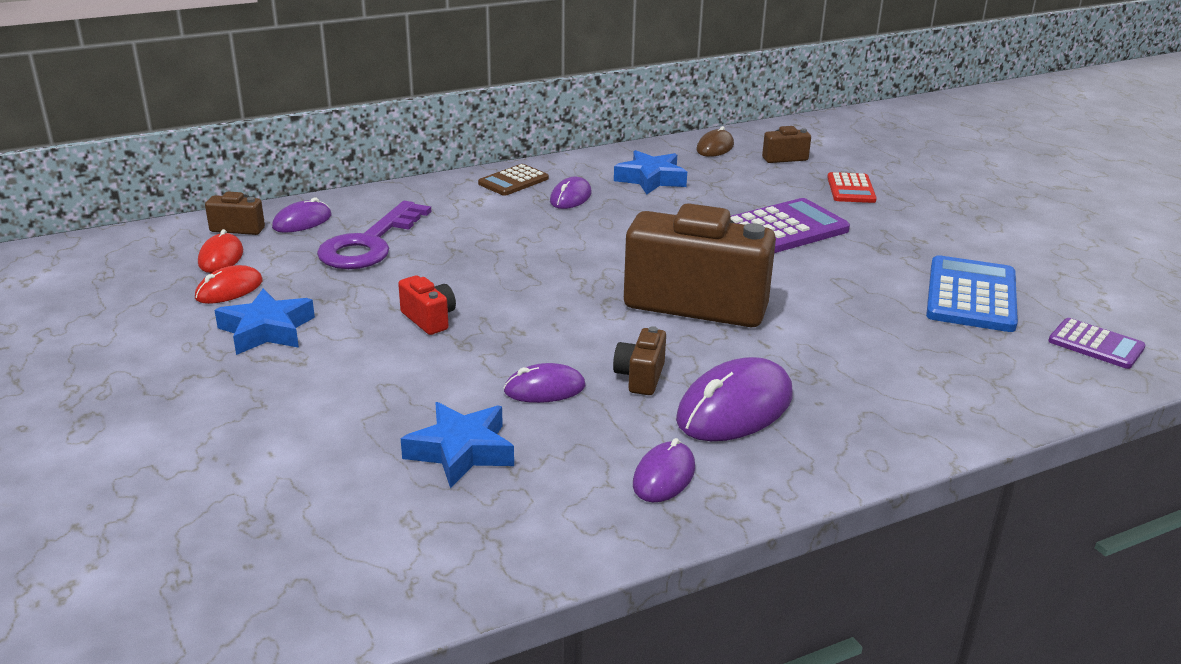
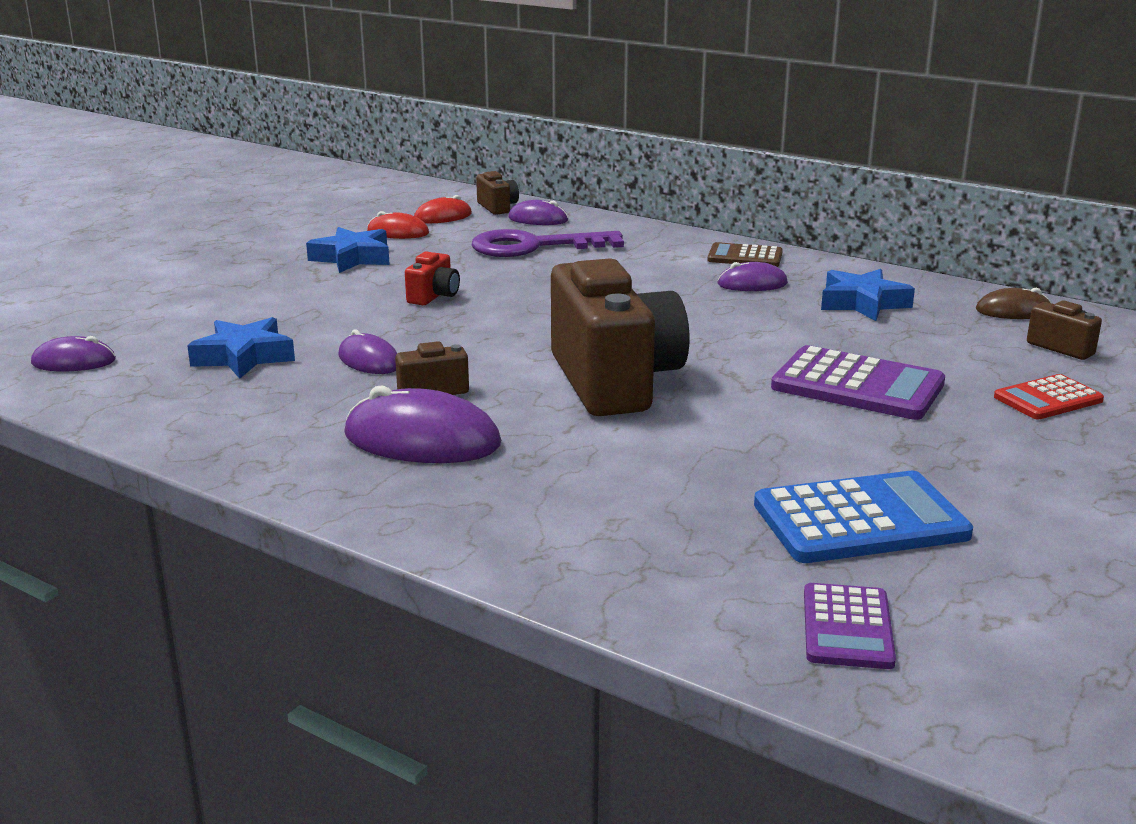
camera: 60 degrees right, 5 degrees down
(664, 476) = (274, 435): purple mouse -> purple mouse (74, 362)

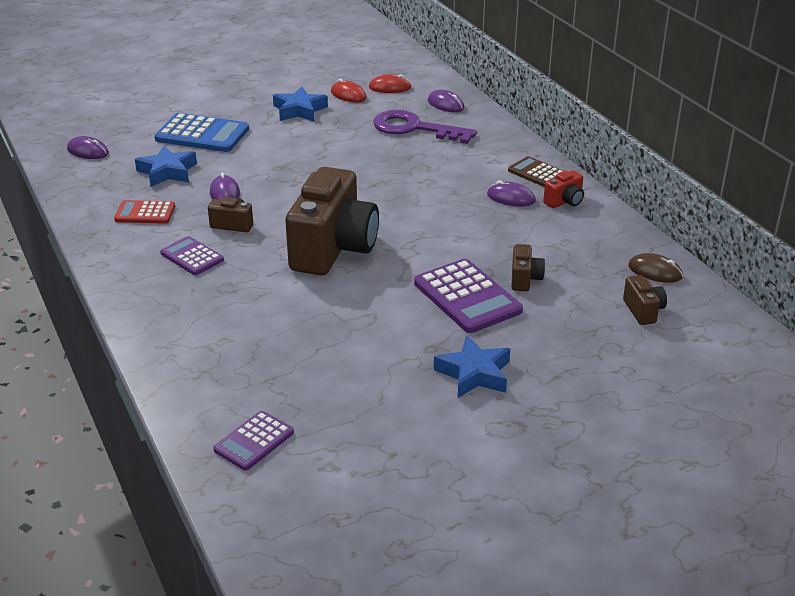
camera: 30 degrees right, 10 degrees up
(422, 440) = (192, 257): purple mouse -> purple calculator
(434, 296) = (310, 154): red camera -> red camera (564, 201)
(497, 207) = (433, 87): brown camera -> brown camera (524, 279)
(860, 520) = (343, 385): blue calculator -> blue calculator (202, 134)
(862, 303) = (561, 234): blue star -> blue star (474, 374)
(1048, 399) = (571, 345): red calculator -> red calculator (145, 213)

